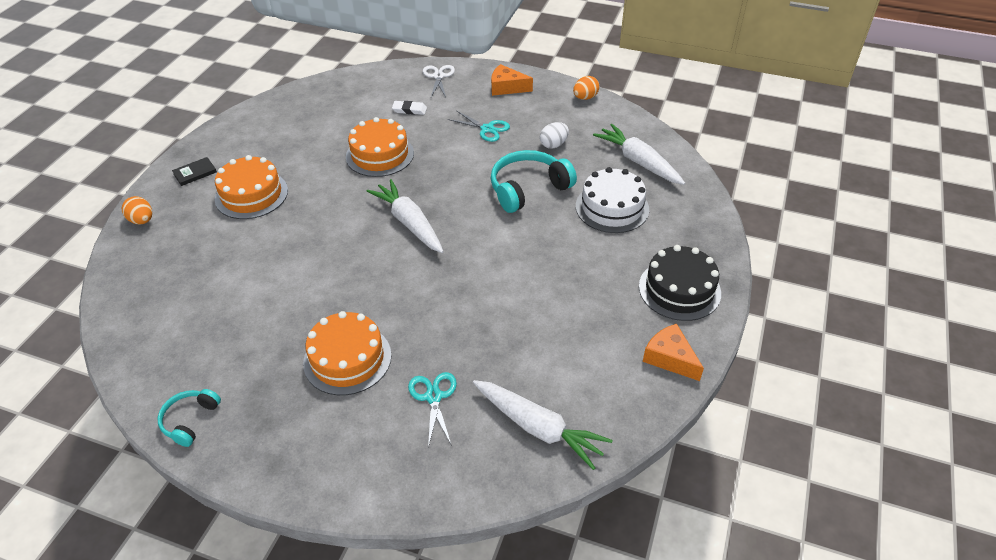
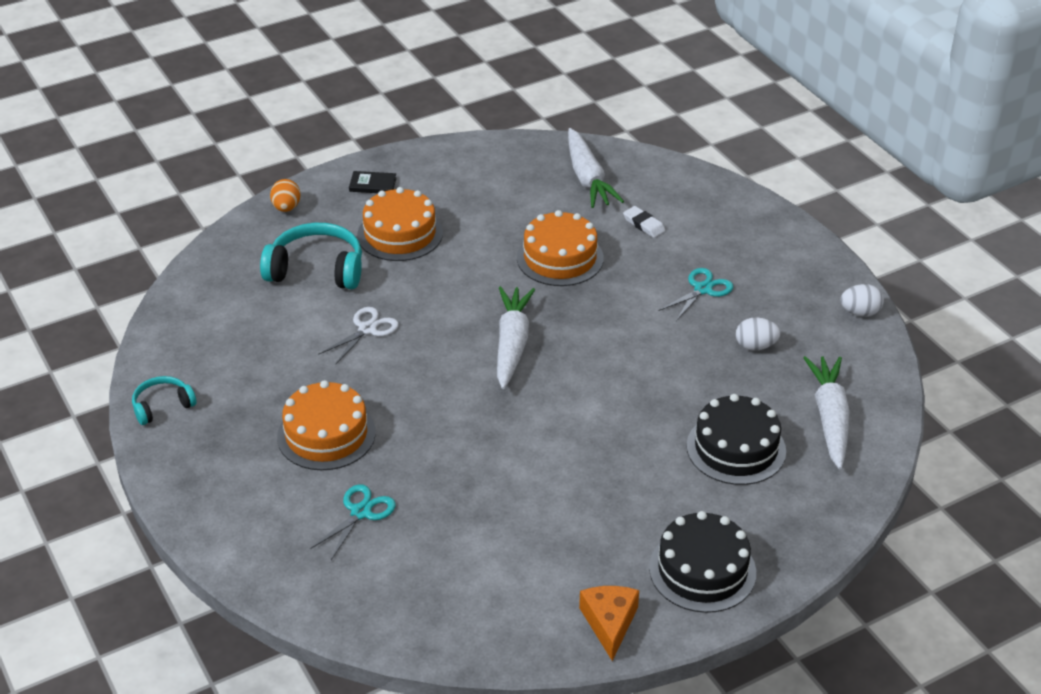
camera: 40 degrees right, 5 degrees down
(438, 76) = (718, 201): white scissors -> white scissors (367, 329)
(487, 129) = (702, 289): turquoise scissors -> turquoise scissors turned 120 degrees counterclockwise
(506, 87) = (781, 253): orange cheese -> none
(528, 189) = (670, 378): turquoise headphones -> turquoise headphones (316, 270)
(538, 428) = (418, 597): white carrot -> white carrot (588, 178)
(585, 97) = (860, 312): orange egg -> white egg
(612, 207) = (736, 448): white cake -> black cake

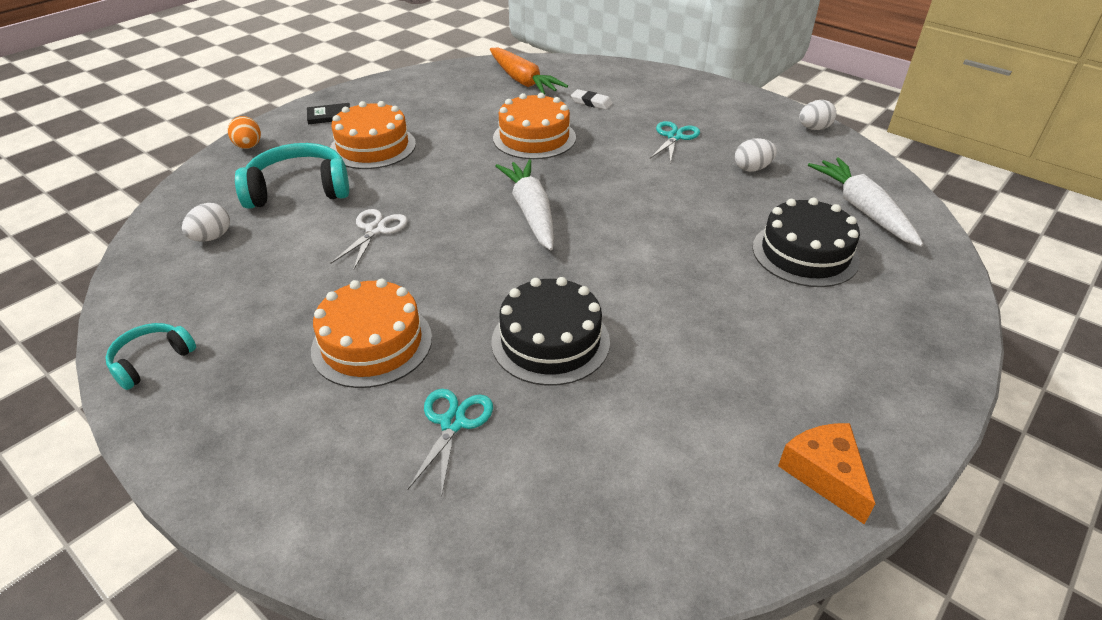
camera: 20 degrees left, 0 degrees up
(230, 304) = (212, 237): none -> white egg
(588, 178) = (523, 81): white carrot -> orange carrot
(702, 570) = (872, 380): black cake -> black cake (550, 341)

